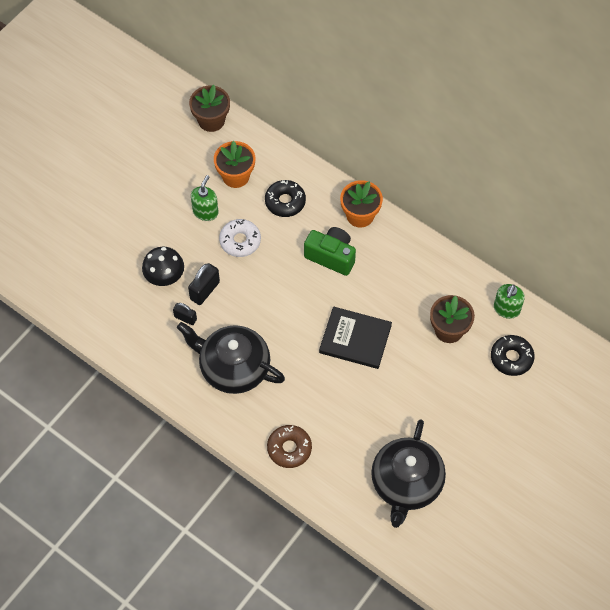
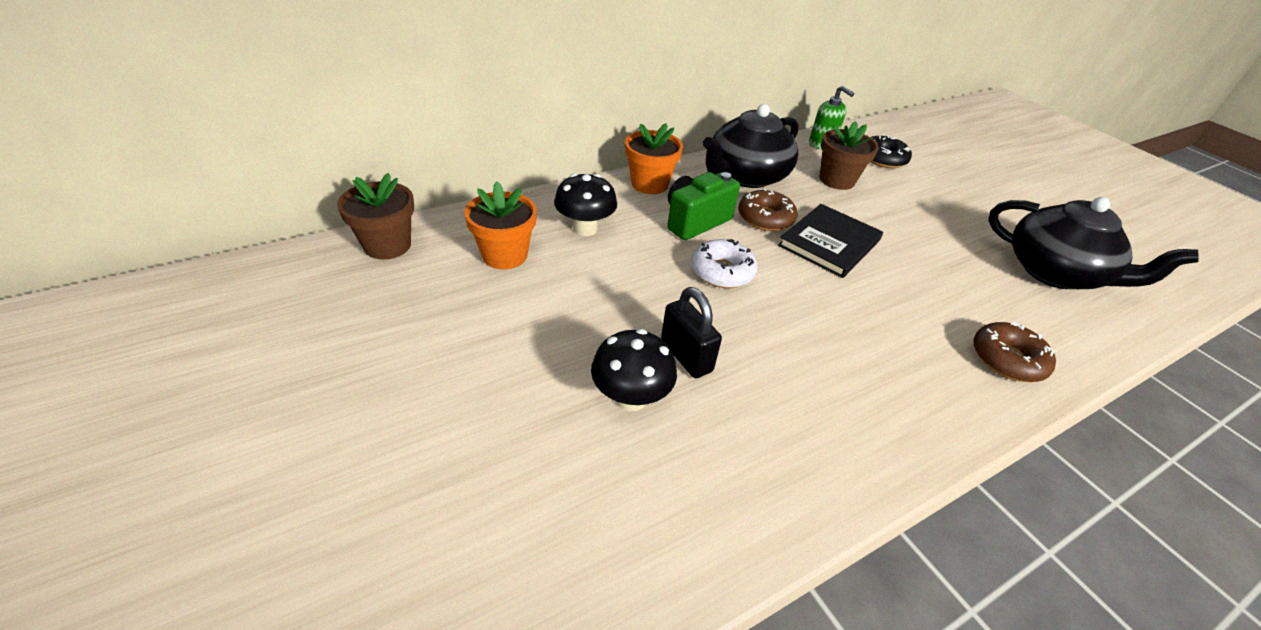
camera: 70 degrees left, 20 degrees down
(185, 318) = (729, 399): black padlock -> none
(205, 212) = (539, 305): green soap dispenser -> none
(233, 367) = (847, 372): black teapot -> black teapot (746, 176)
(240, 241) = (618, 288): white donut -> white donut (722, 272)
(285, 202) = (585, 228): black donut -> black mushroom
(362, 295) = (765, 218): none -> brown donut

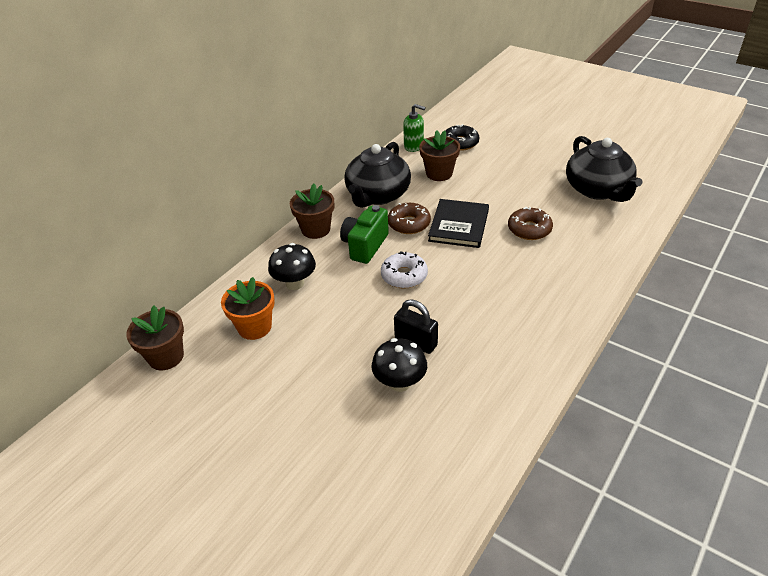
camera: 20 degrees left, 0 degrees up
(649, 184) = (316, 229): orange flower pot -> brown flower pot
(1007, 359) = (593, 261): brown donut -> brown donut (529, 229)
(1055, 273) = (598, 190): black teapot -> black teapot turned 60 degrees clockwise

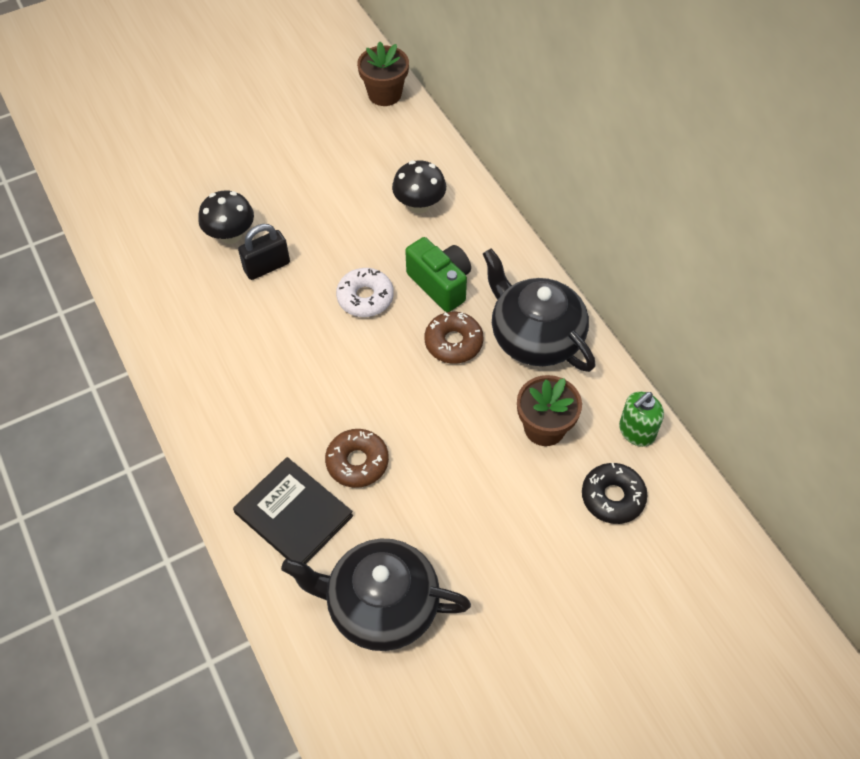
camera: 115 degrees right, 15 degrees up
(254, 327) = (378, 159): orange flower pot -> none
(316, 229) = (502, 251): brown flower pot -> none
(459, 225) = (416, 391): black book -> black book (293, 514)

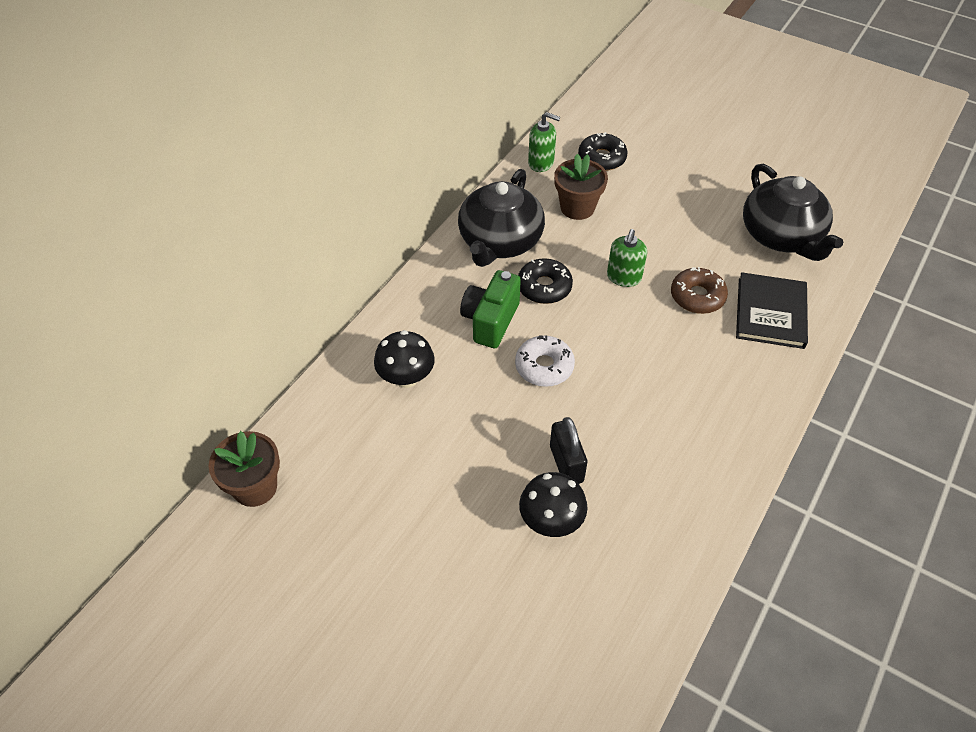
camera: 120 degrees left, 5 degrees down
(267, 266) = (566, 464): black padlock -> black padlock turned 45 degrees clockwise
(423, 414) = (623, 277): none -> green soap dispenser
(453, 342) = (544, 287): brown donut -> black donut

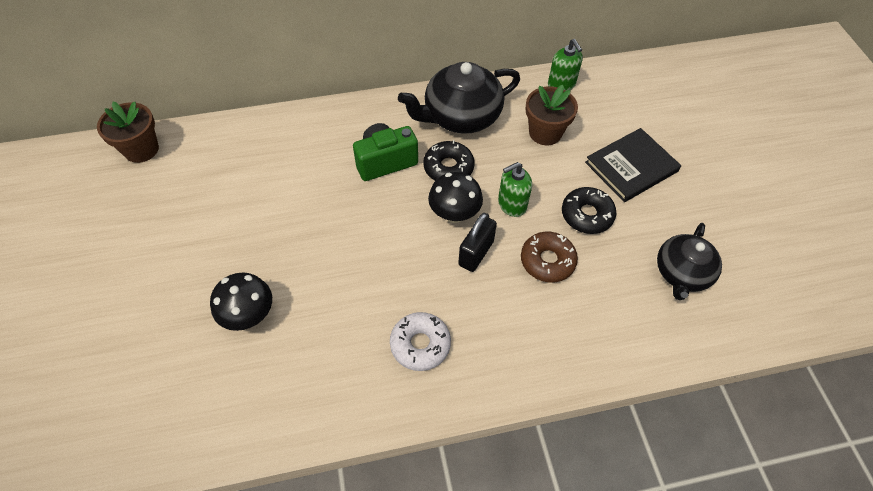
camera: 45 degrees right, 5 degrees up
(406, 378) = (291, 155): black mushroom -> black mushroom (454, 214)
(544, 366) = (377, 218): white donut -> white donut (420, 344)
(566, 464) = (305, 290): black padlock -> black padlock (476, 253)
(602, 158) = (611, 112): black donut -> black donut (587, 215)
(771, 313) = (589, 320): black book -> black book (631, 167)
(781, 236) = (681, 273): black teapot -> black teapot, size x0.66

